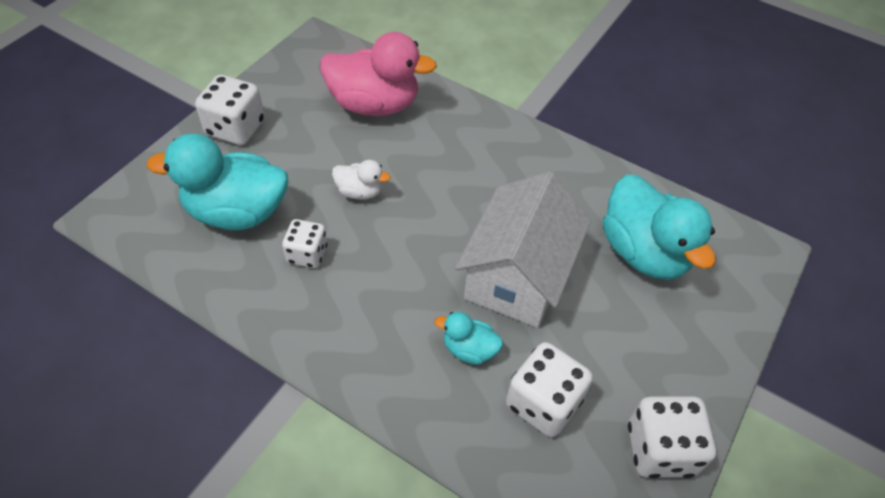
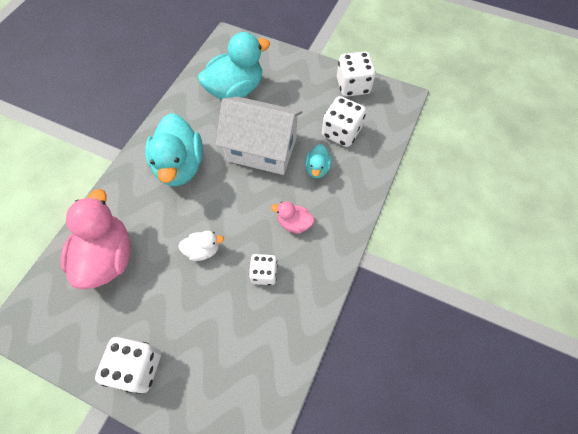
camera: 95 degrees left, 10 degrees up
(237, 212) = (232, 336): turquoise duck -> turquoise duck (180, 166)
(360, 192) = (203, 250): white duck -> white duck turned 75 degrees clockwise
(375, 301) = (294, 223): none -> pink duck

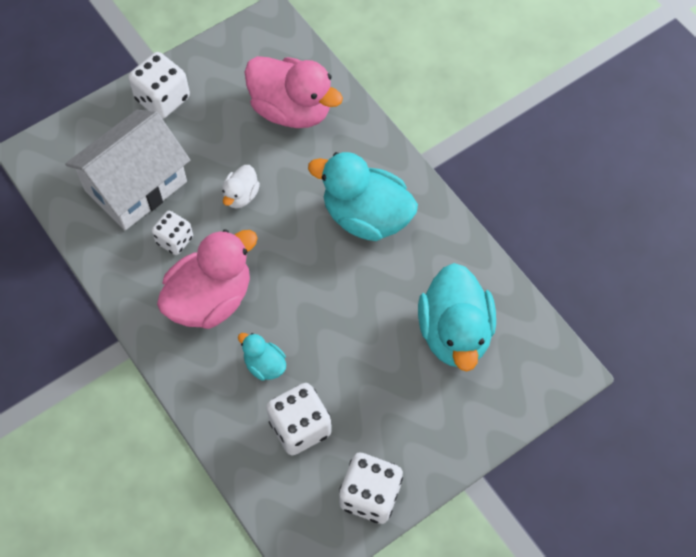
camera: 120 degrees right, 0 degrees up
(262, 149) = (335, 317): white house -> white house (136, 186)
(294, 223) = (210, 299): pink duck -> pink duck, size x2.08

